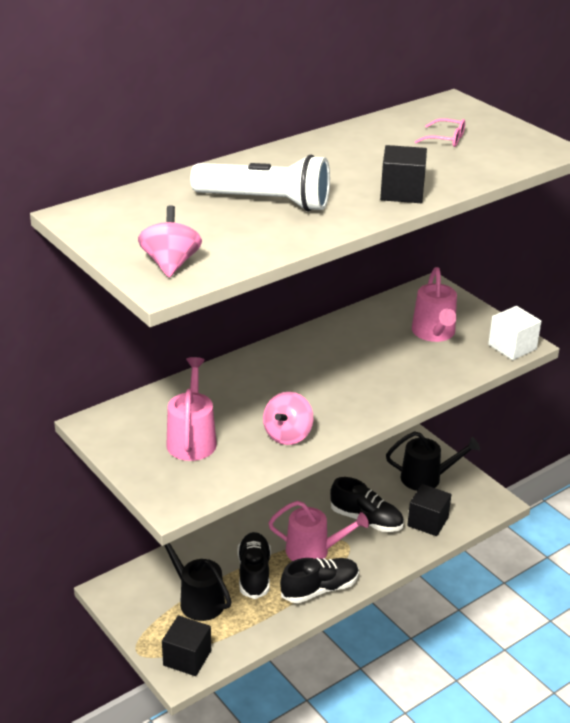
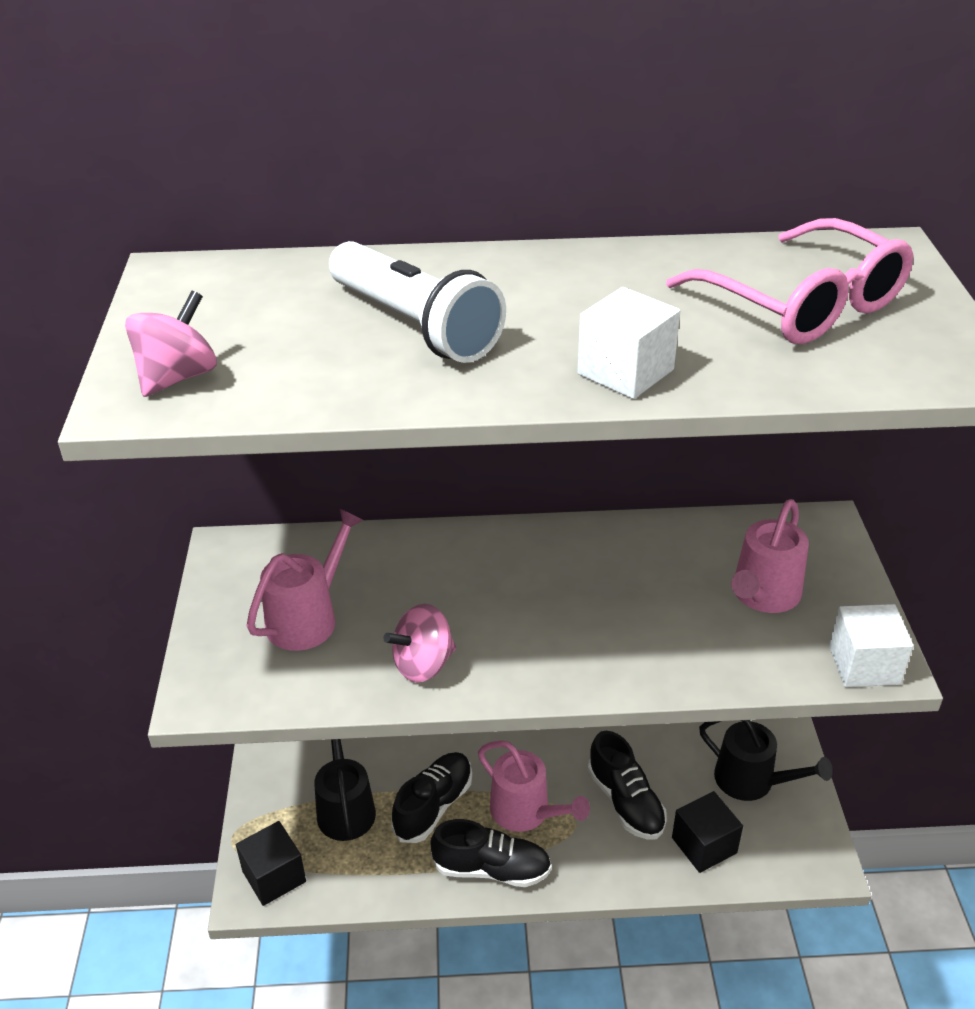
camera: 35 degrees right, 5 degrees up
(402, 192) = (625, 372): black cube -> white cube
(446, 139) = (804, 305): pink glasses -> pink glasses, size x2.38

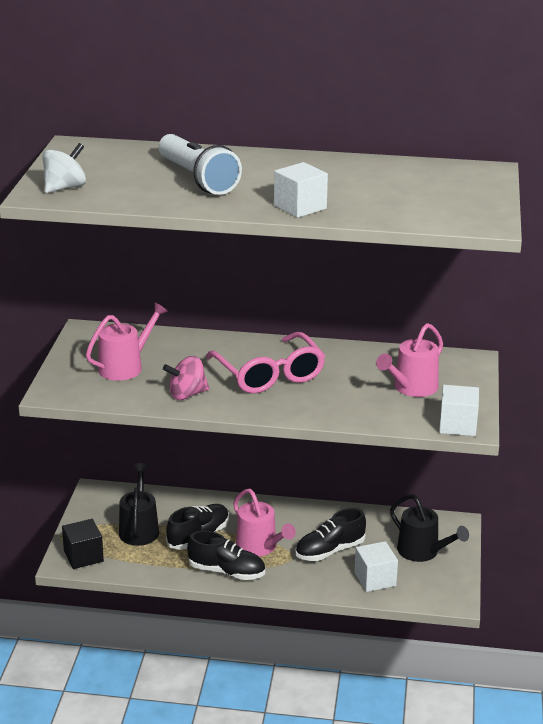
camera: 10 degrees right, 10 degrees down
(177, 377) = (65, 188): pink spinning top -> white spinning top
(625, 802) = (330, 551): black shoe -> black shoe turned 75 degrees clockwise
(704, 845) = (375, 579): black cube -> white cube
(804, 305) = (419, 190): pink glasses -> pink glasses (270, 375)

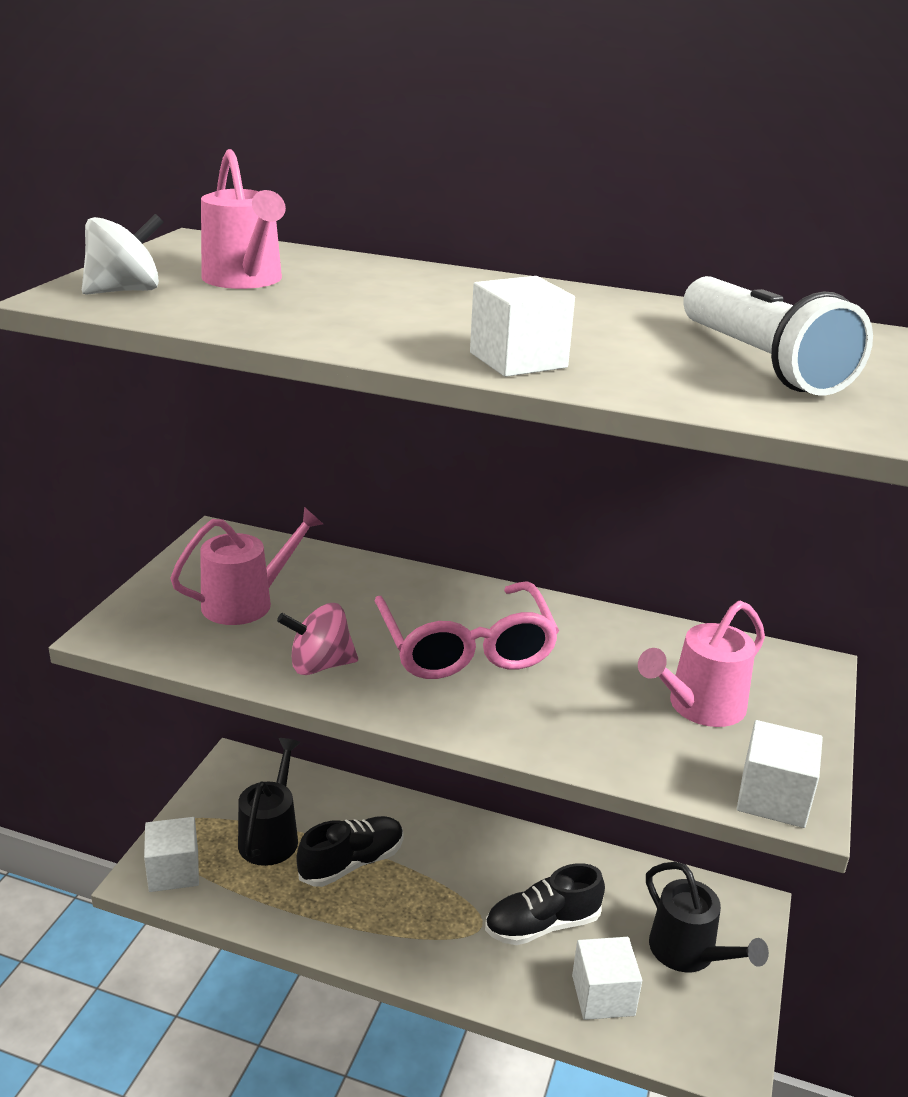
camera: 10 degrees right, 0 degrees up
(83, 556) = (174, 871): black cube -> white cube
(197, 179) = (358, 301): white flashlight -> white flashlight (761, 363)
(227, 571) = (374, 937): black shoe -> none
(260, 547) = (437, 899): pink watering can -> pink watering can (245, 280)

